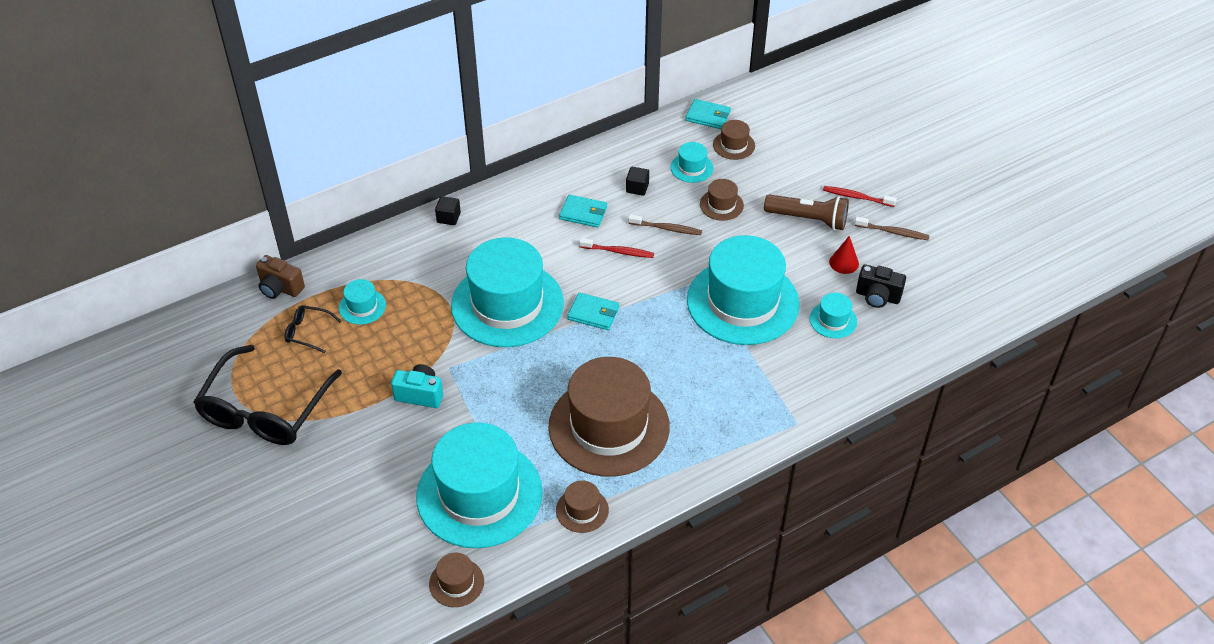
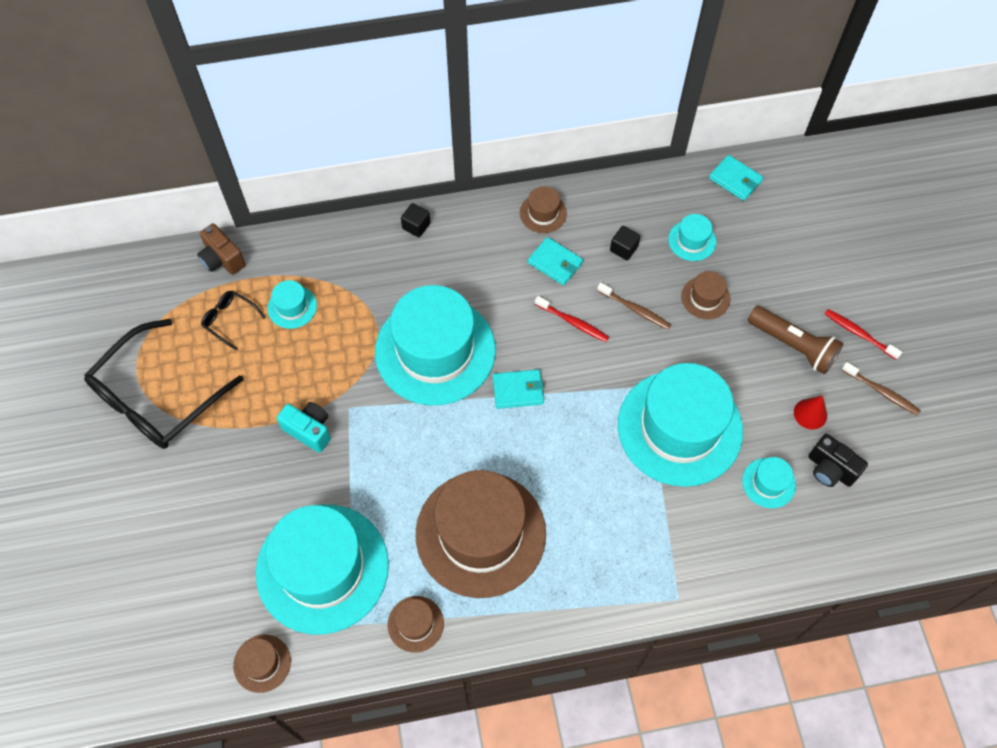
camera: 20 degrees right, 15 degrees up
(593, 313) = (518, 390): turquoise wallet -> turquoise wallet turned 45 degrees counterclockwise
(734, 145) = (749, 225): brown hat -> brown hat (543, 213)

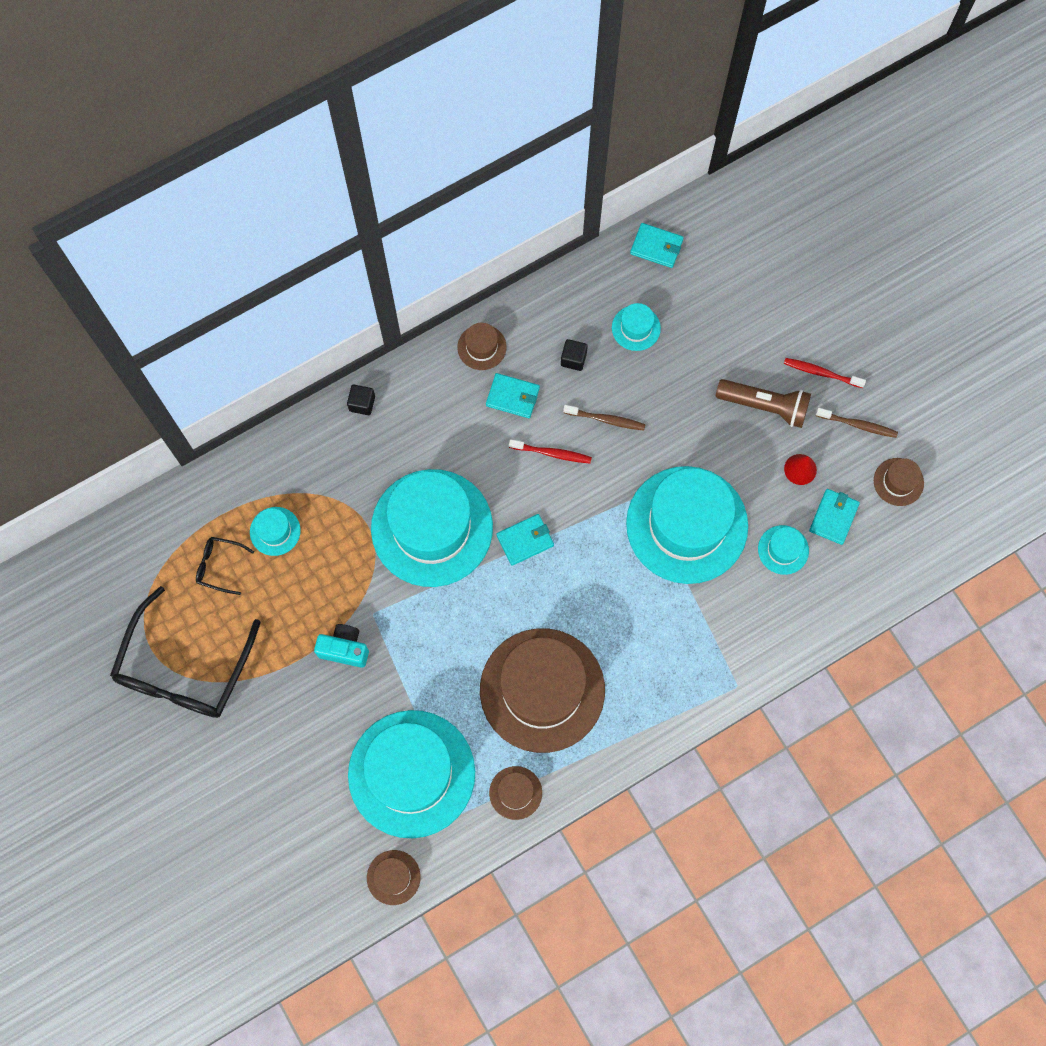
camera: 20 degrees left, 10 degrees up
(222, 259) = (183, 505): brown camera -> none
(705, 298) = (668, 384): brown hat -> brown hat (898, 482)
(830, 469) = (833, 517): black camera -> turquoise wallet

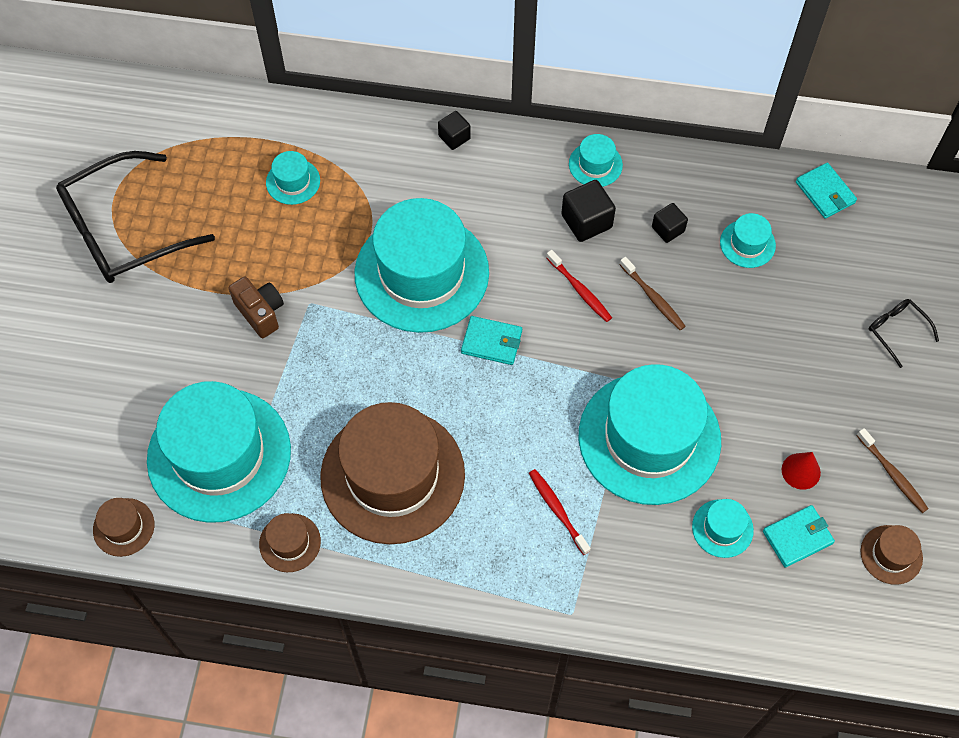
camera: 40 degrees right, 10 degrees down
(219, 566) = (225, 175): black glasses -> black glasses (897, 331)
(344, 649) = (260, 312): turquoise camera -> brown camera
(481, 347) = (595, 164): brown hat -> turquoise hat
(512, 397) = (586, 221): turquoise wallet -> black cube
(764, 406) = (813, 392): brown flashlight -> none
(821, 373) = (894, 403): red toothbrush -> red toothbrush (557, 510)

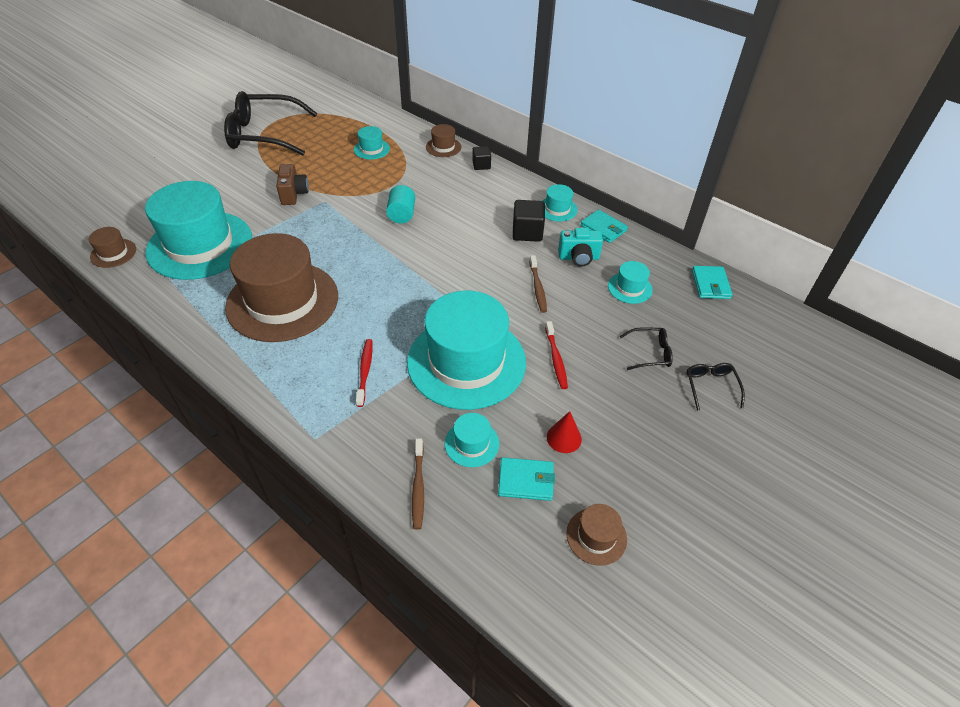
camera: 30 degrees right, 15 degrees down
(290, 542) = (188, 305): brown hat -> brown hat (443, 147)
(421, 273) = (401, 215): turquoise hat -> turquoise cylinder
(491, 342) = (410, 264): turquoise wallet -> turquoise wallet (603, 228)
(580, 290) = (491, 263): red toothbrush -> red toothbrush (556, 359)
(668, 229) = (578, 258): black cube -> turquoise camera
(818, 322) = (650, 353): none -> black glasses
(892, 474) = (639, 479): brown toothbrush -> brown toothbrush (418, 487)

